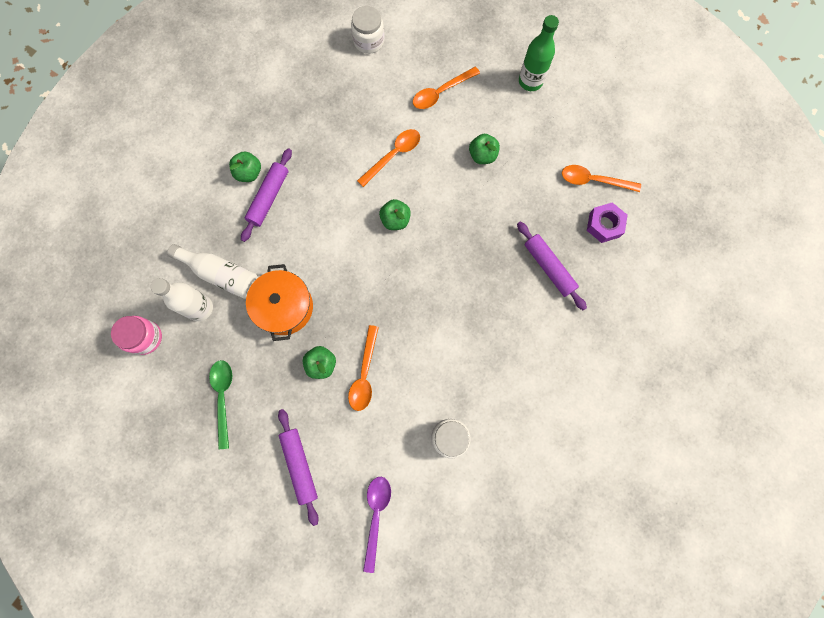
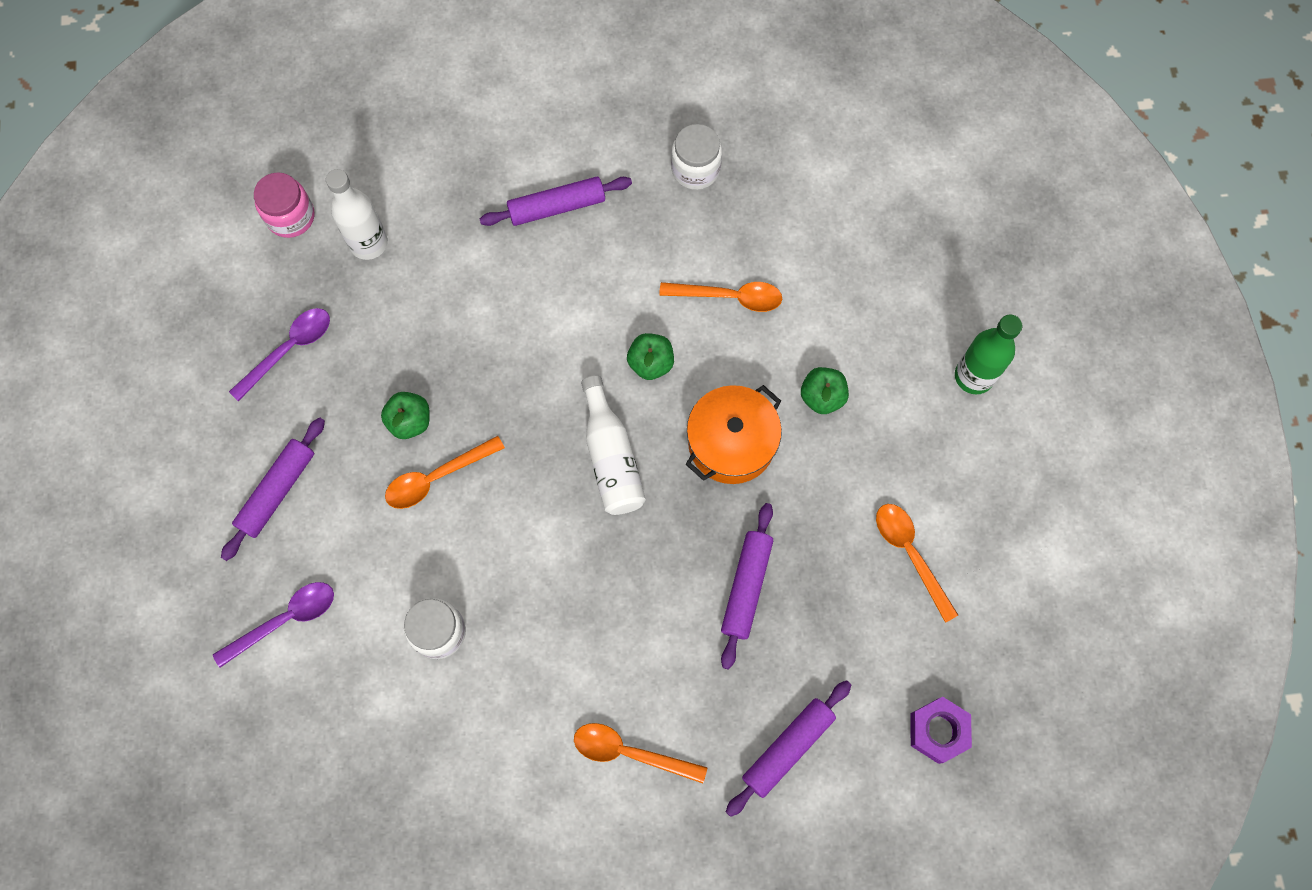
camera: 50 degrees right, 5 degrees down
(221, 274) = (425, 232): white bottle -> white bottle (611, 457)
(223, 397) = (289, 349): green spoon -> purple spoon
(249, 173) = (567, 162): green apple -> none
(284, 307) = (443, 328): orange pot -> orange pot (731, 443)
(369, 41) = (850, 154): white jar -> white jar (695, 169)
(441, 92) = (860, 285): orange spoon -> orange spoon (630, 752)
(604, 225) = (862, 612): purple nut -> purple nut (938, 731)
(643, 312) = (788, 748): none -> purple rolling pin

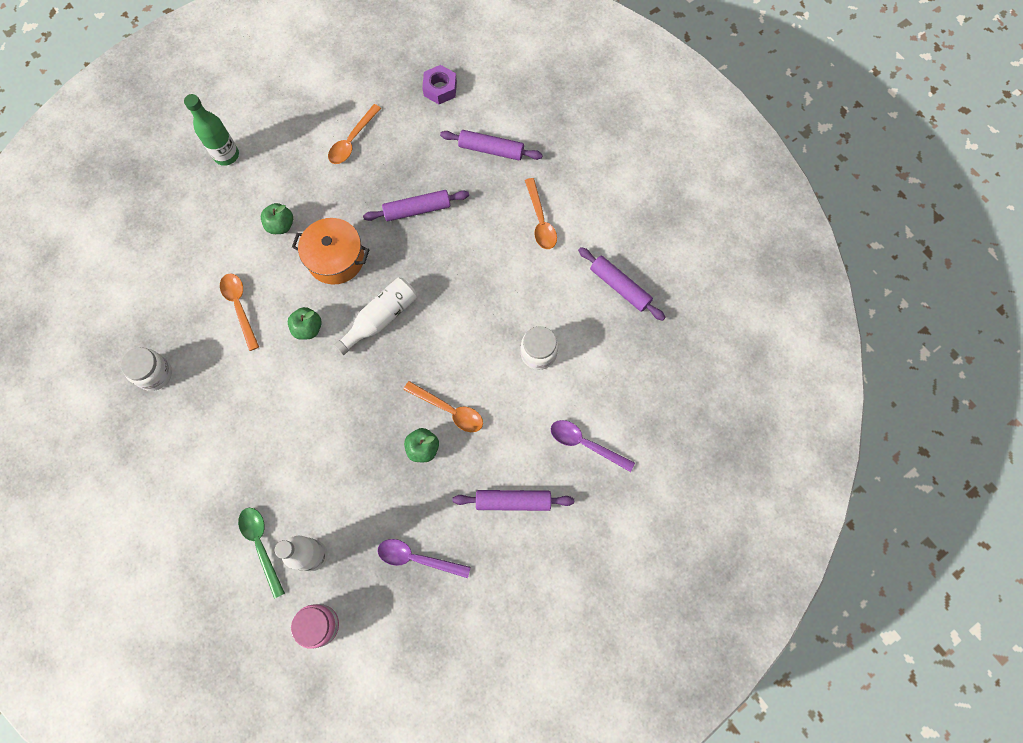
camera: 120 degrees left, 0 degrees up
(416, 196) = (261, 545): none -> green spoon
(556, 207) = (224, 446): purple rolling pin -> purple rolling pin (620, 287)

